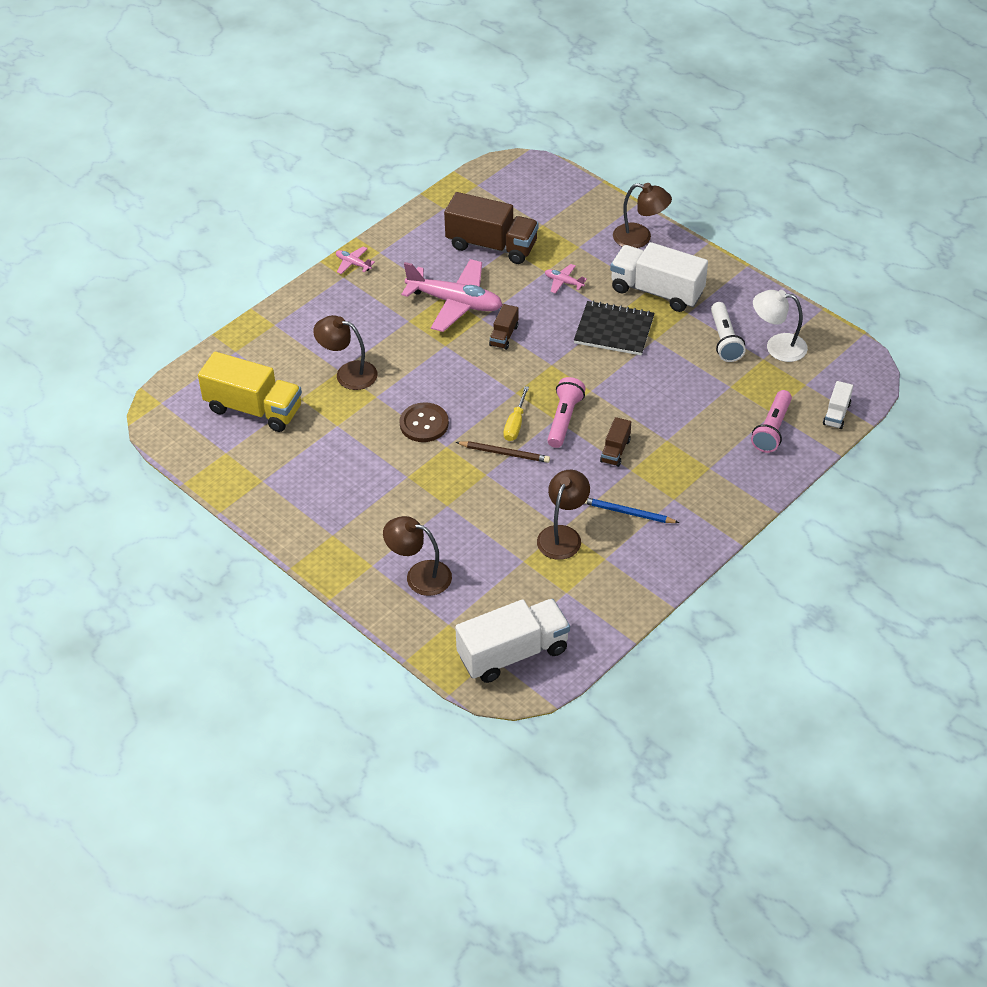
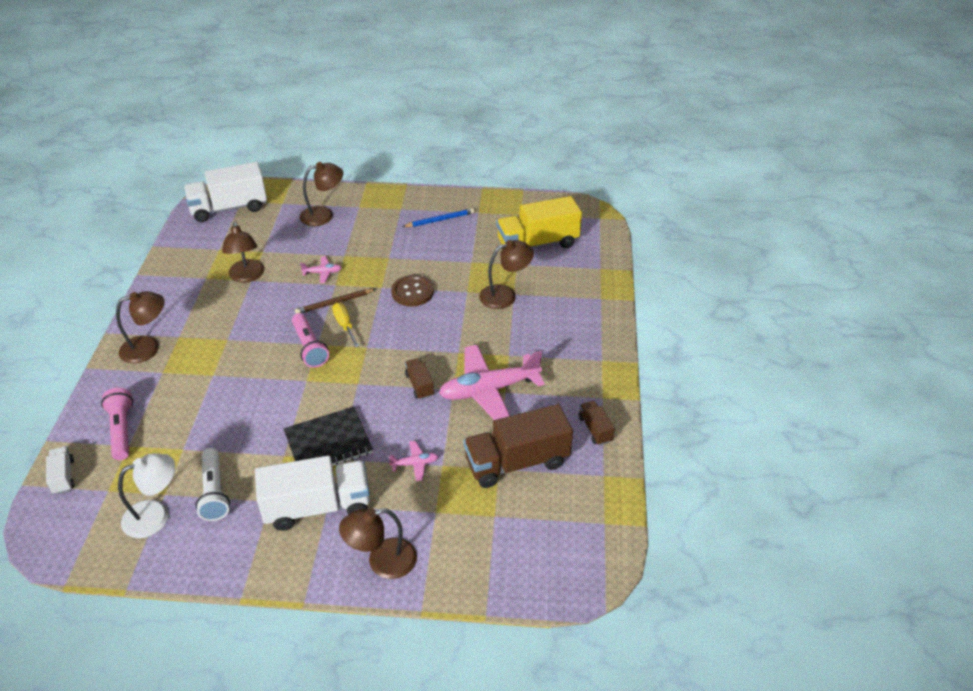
camera: 140 degrees right, 5 degrees down
(353, 264) = (609, 375): pink plane -> pink plane (322, 273)
(513, 653) = (229, 208): white truck -> white truck turned 45 degrees clockwise
(615, 451) = (250, 346): brown truck -> brown truck (595, 429)
(627, 513) = (209, 311): blue pencil -> blue pencil (440, 220)
(709, 502) = (148, 348): none -> brown lamp
(724, 340) = (214, 492): white flashlight -> white flashlight turned 150 degrees counterclockwise

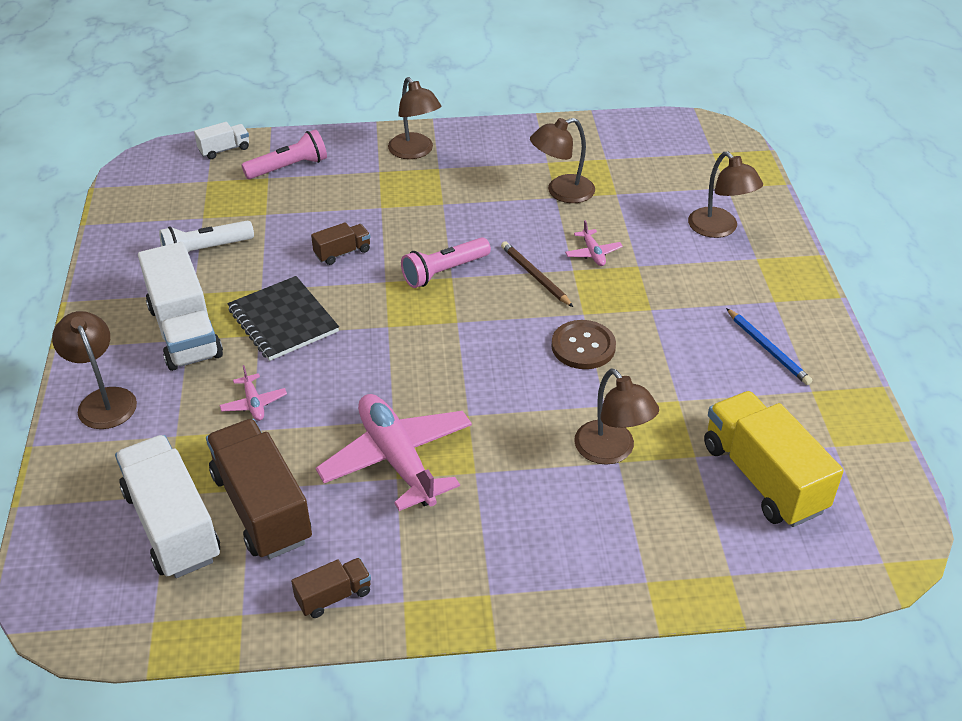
camera: 80 degrees right, 0 degrees up
(155, 515) = (175, 219): white lamp -> none
(229, 208) = (692, 146): white truck -> white truck (172, 525)
(344, 325) = (494, 294): yellow screwdriver -> none
(419, 385) = (394, 385): brown truck -> brown truck (342, 253)

